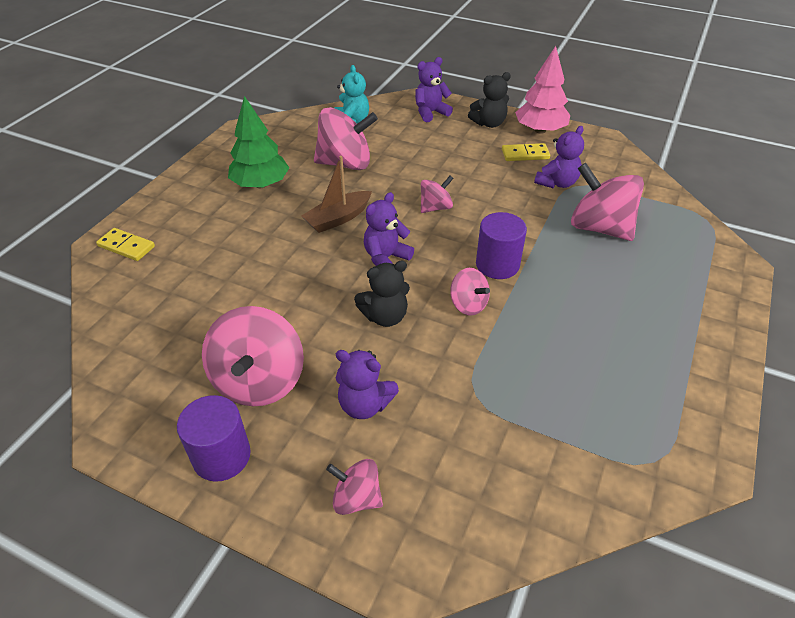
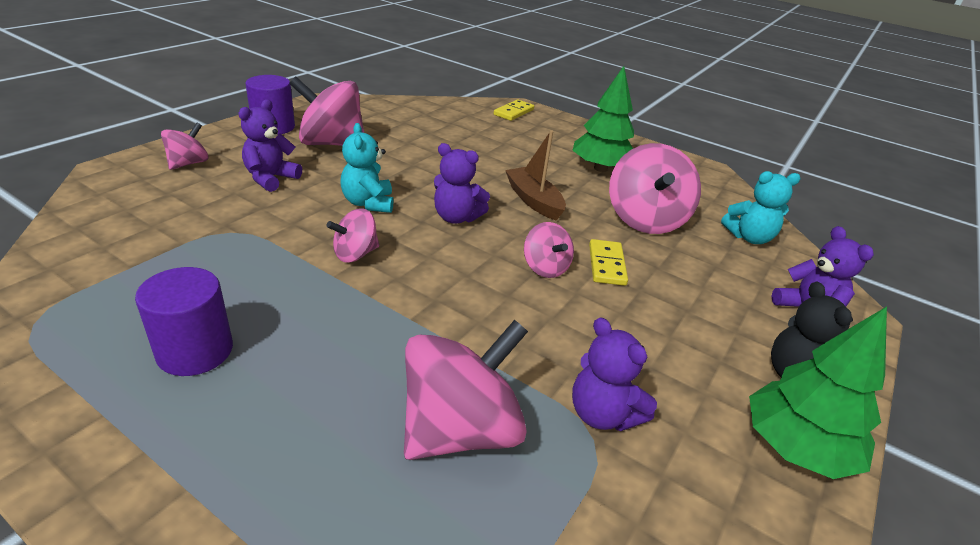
camera: 95 degrees right, 10 degrees down
(385, 316) = (368, 203): black teddy bear -> turquoise teddy bear
(386, 258) = (456, 217): purple teddy bear -> purple teddy bear turned 150 degrees clockwise
(497, 265) = (413, 291): purple cylinder -> purple cylinder (195, 351)
(525, 154) = (695, 397): yellow domino -> yellow domino (606, 265)
(540, 130) = (796, 448): pink tree -> green tree

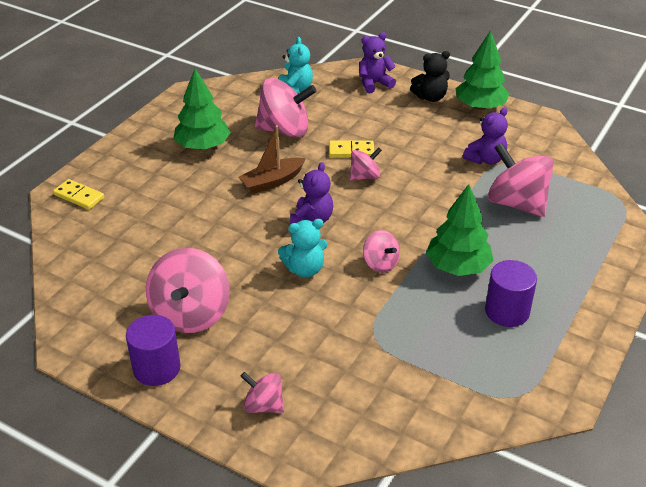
camera: 90 degrees left, 5 degrees up
(271, 178) = (278, 338): purple teddy bear -> none
(318, 320) = (458, 267): none -> green tree

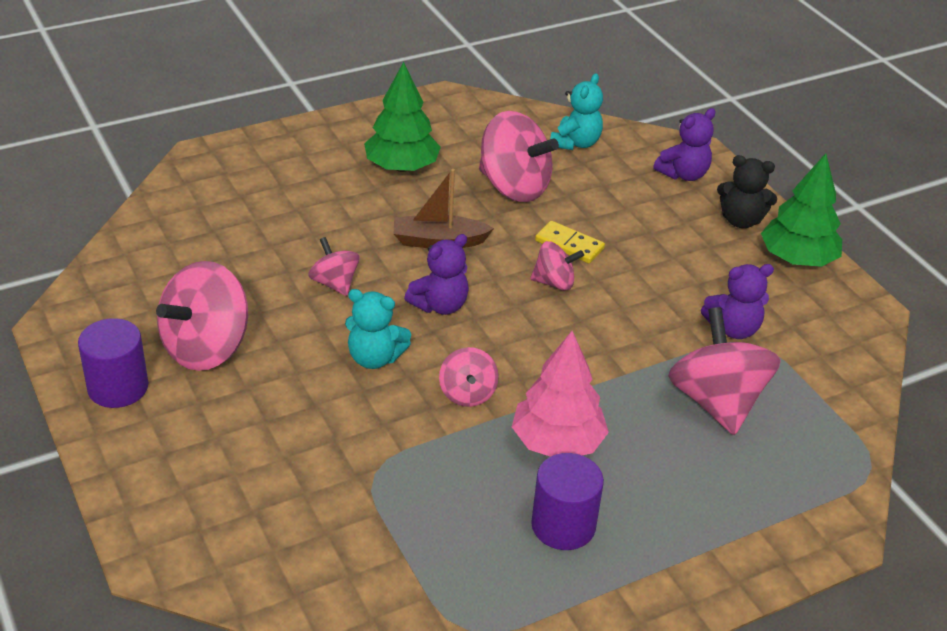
camera: 30 degrees right, 0 degrees up
(79, 196) = (219, 168): yellow domino -> none
(263, 405) = (182, 483): pink spinning top -> pink spinning top (334, 283)
(374, 84) = (683, 174): purple teddy bear -> purple teddy bear turned 135 degrees clockwise
(458, 267) = (557, 443): green tree -> pink tree

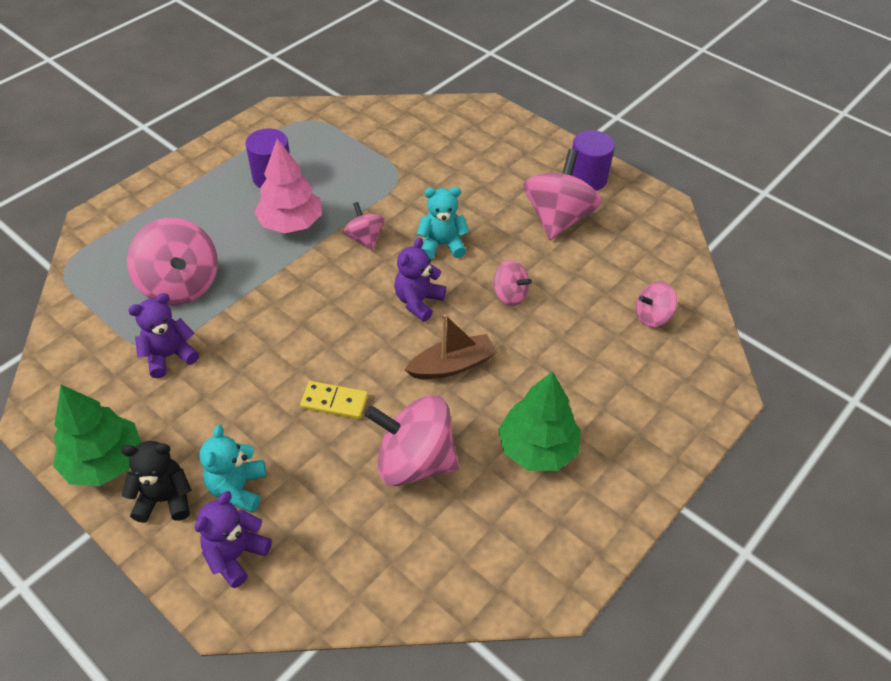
camera: 160 degrees right, 10 degrees up
(554, 282) = (334, 354): pink spinning top -> pink spinning top (652, 316)
(575, 143) = (373, 564): turquoise teddy bear -> turquoise teddy bear (238, 488)

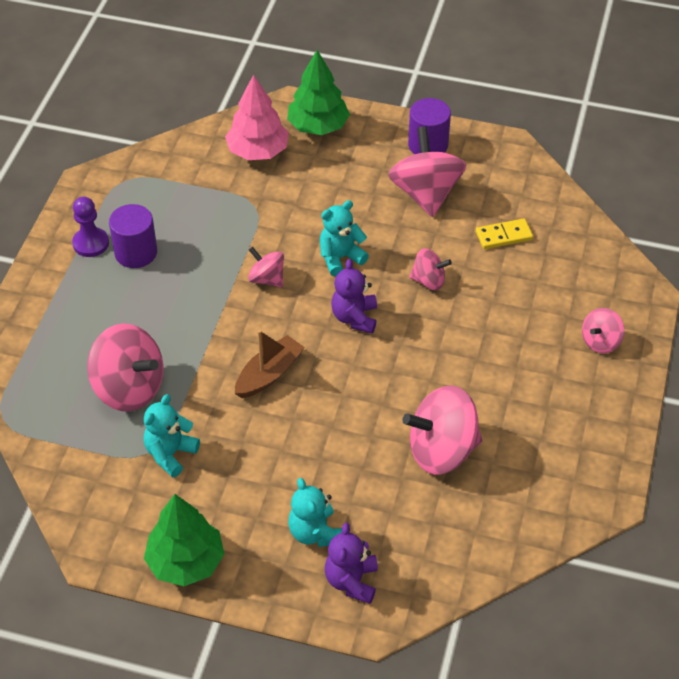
camera: 25 degrees left, 0 degrees up
(165, 499) = (261, 567): black teddy bear -> none
(169, 356) = (170, 454): purple teddy bear -> turquoise teddy bear
(243, 158) = (91, 243): none -> purple pawn
(291, 223) = (188, 291): pink tree -> pink tree (258, 151)
(334, 402) = (343, 431): yellow domino -> yellow domino (504, 236)
(452, 365) = (420, 361): brown boat -> brown boat (269, 374)
(537, 448) = (530, 399): green tree -> green tree (318, 126)
(652, 316) = (556, 253): pink spinning top -> pink spinning top (600, 342)

